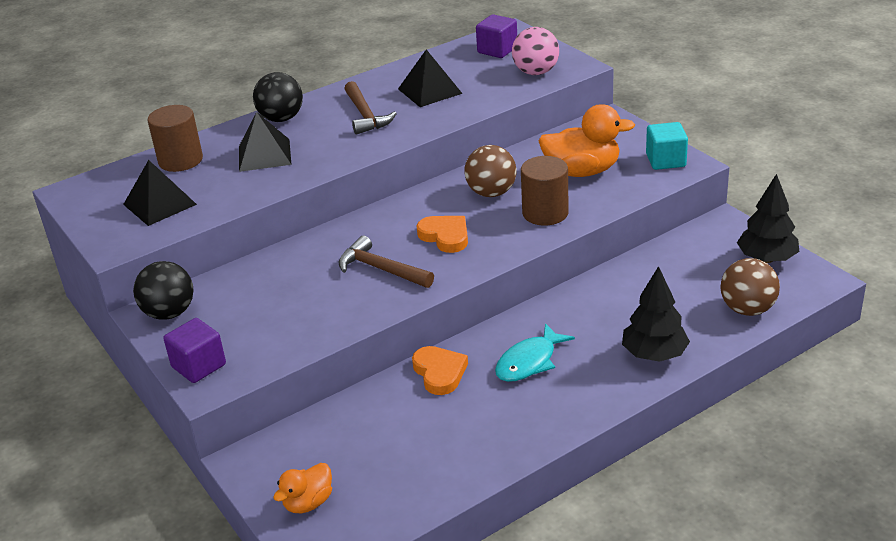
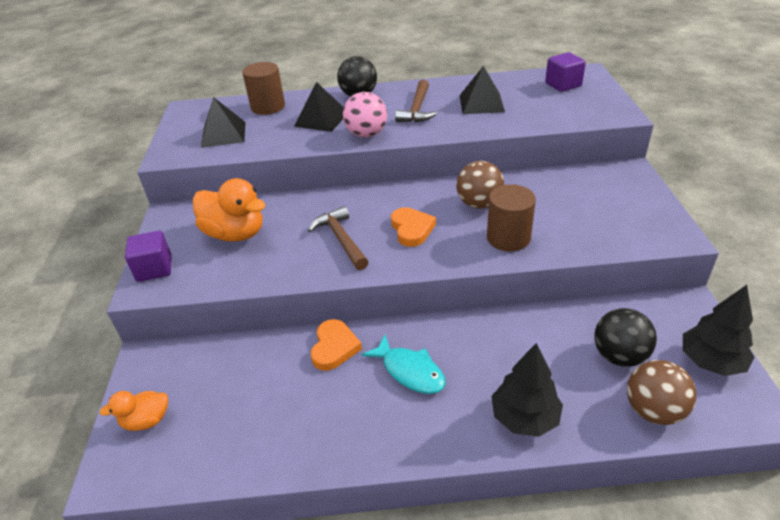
camera: 30 degrees right, 5 degrees up
(169, 313) = (179, 218): black ball -> black ball (619, 356)
(529, 362) = (410, 371): turquoise fish -> turquoise fish turned 120 degrees counterclockwise
(536, 72) = (580, 110): pink ball -> pink ball (366, 134)
(582, 171) = (570, 210): orange duck -> orange duck (235, 234)
(665, 160) = (656, 225): turquoise cube -> none

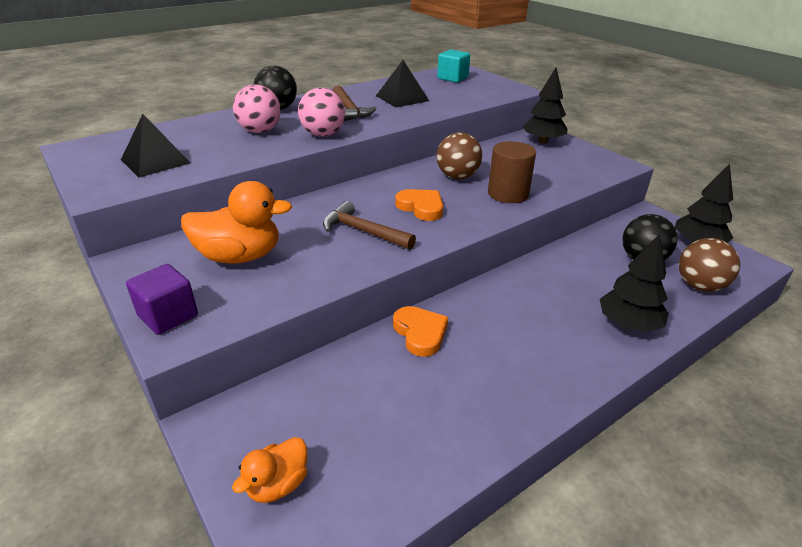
camera: 35 degrees left, 5 degrees down
(268, 107) = (184, 131): brown cylinder -> none
(321, 119) = (260, 131): black pyramid -> pink ball
(410, 371) = (508, 326): turquoise fish -> none
(563, 84) = (452, 78): purple cube -> turquoise cube
(617, 182) = (543, 141): none -> black tree

